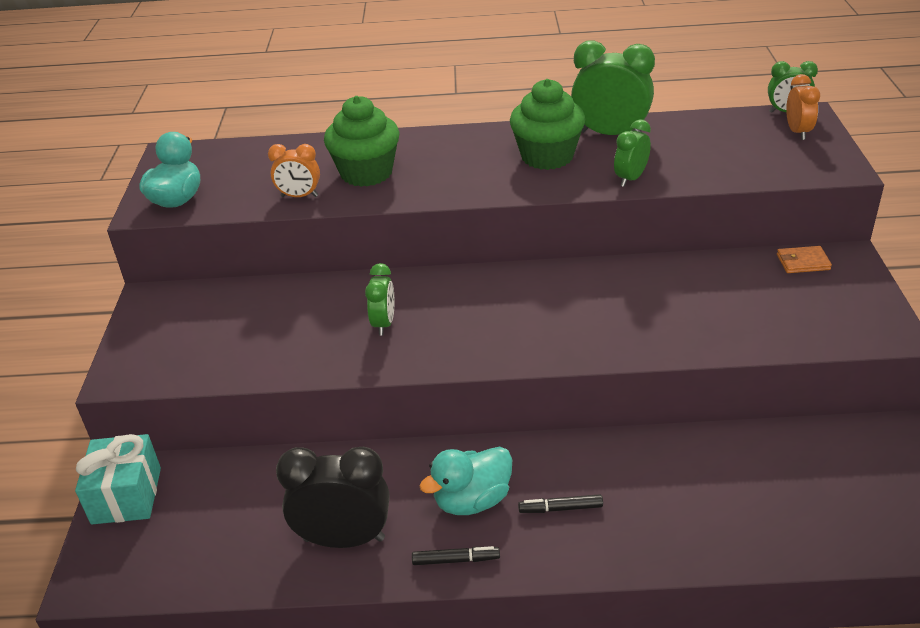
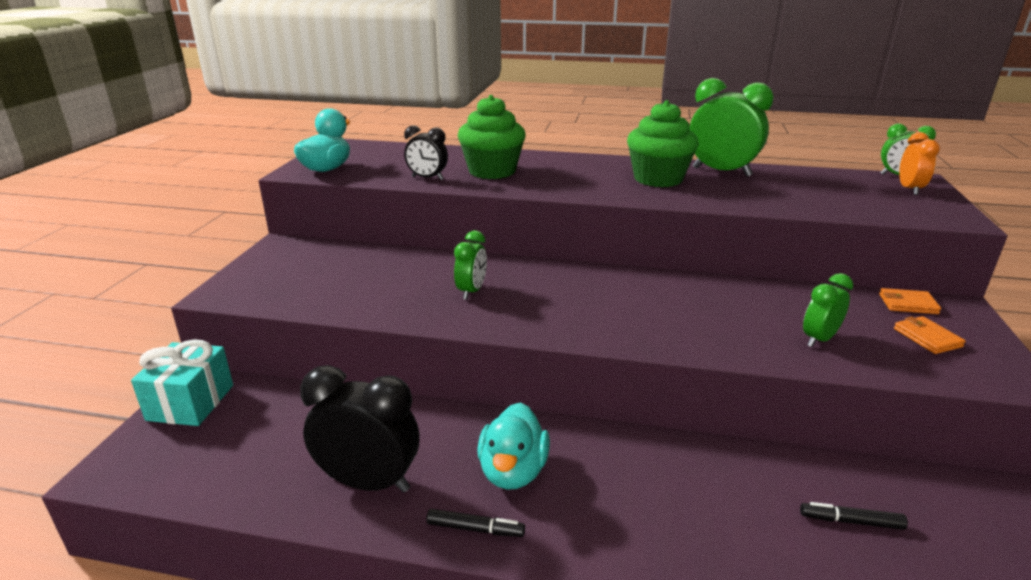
camera: 10 degrees right, 10 degrees down
(299, 196) = (427, 178): orange clock -> black clock
(472, 500) = (513, 471): turquoise duck -> turquoise duck turned 60 degrees counterclockwise
(560, 508) = (605, 499): black marker -> black marker (851, 521)
(630, 179) = (735, 201): green clock -> green clock (819, 339)
(820, 300) = (927, 338): none -> orange wallet

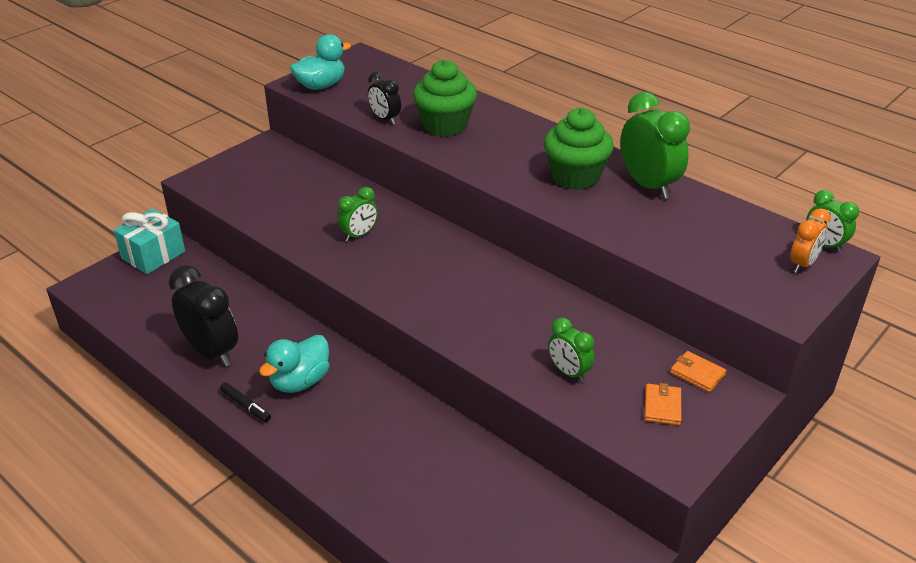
camera: 30 degrees right, 10 degrees up
(819, 339) = (568, 372): green clock -> green clock turned 120 degrees counterclockwise
(851, 521) = (480, 508): black marker -> none

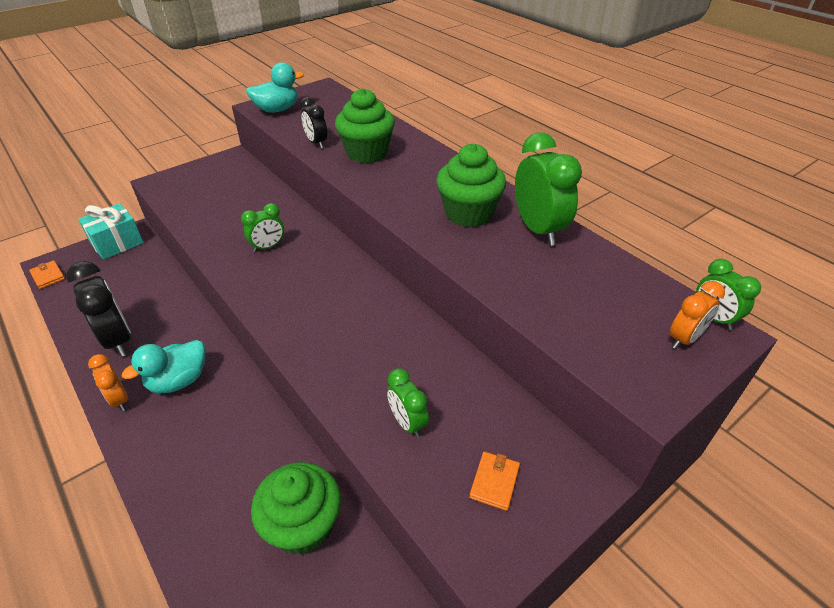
camera: 10 degrees right, 5 degrees up
(245, 406) = (119, 400): black marker -> orange clock
(484, 483) = (303, 525): none -> green cupcake
(697, 373) = (544, 445): orange wallet -> orange wallet (48, 276)

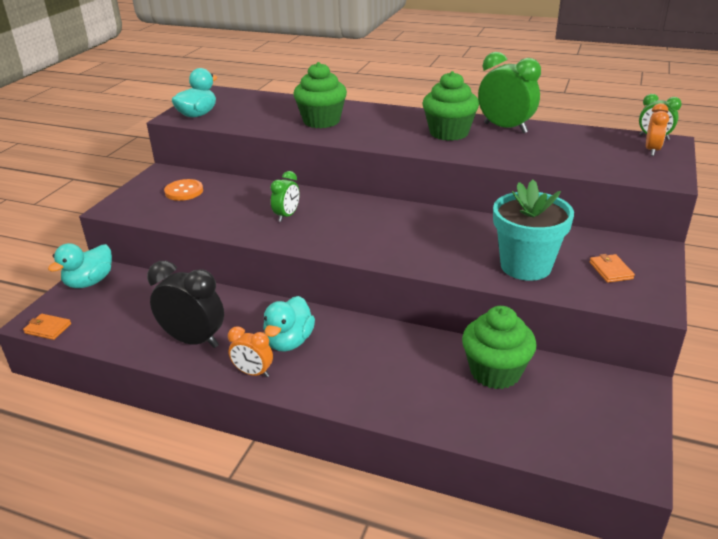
camera: 30 degrees left, 10 degrees down
(117, 243) = (89, 282): turquoise gift -> turquoise duck
(224, 185) = (184, 191): none -> orange button
(316, 143) = (269, 126): black clock -> none
(407, 422) = (525, 266): green clock -> turquoise flower pot

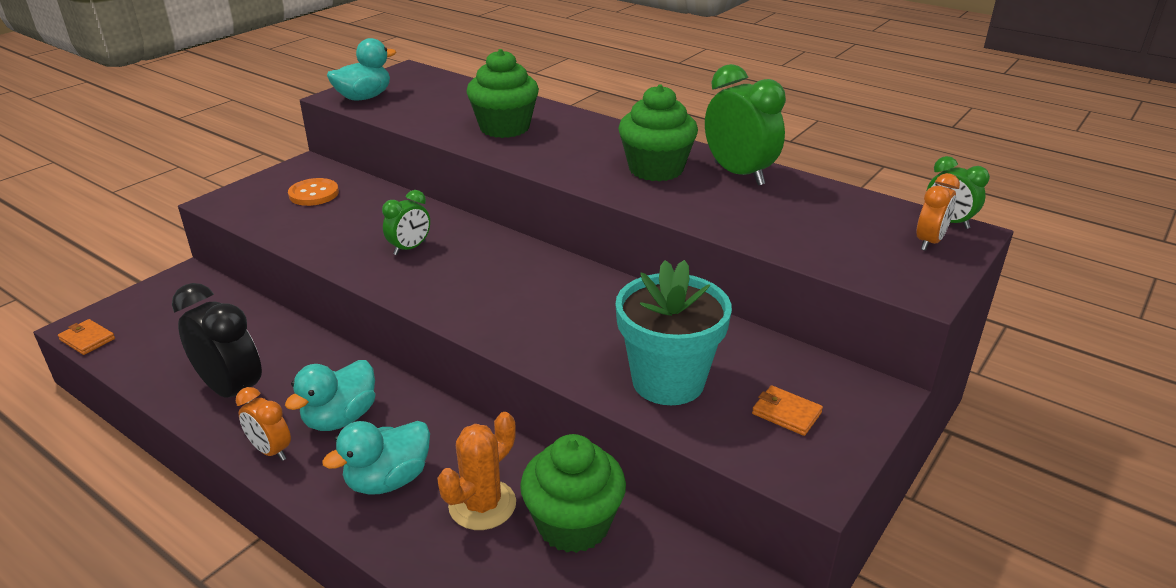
camera: 15 degrees right, 0 degrees up
(89, 282) = (169, 289): turquoise duck -> turquoise duck (388, 480)
(427, 373) = (482, 505): none -> orange cactus
(610, 270) = (786, 413): orange wallet -> orange wallet turned 60 degrees counterclockwise

